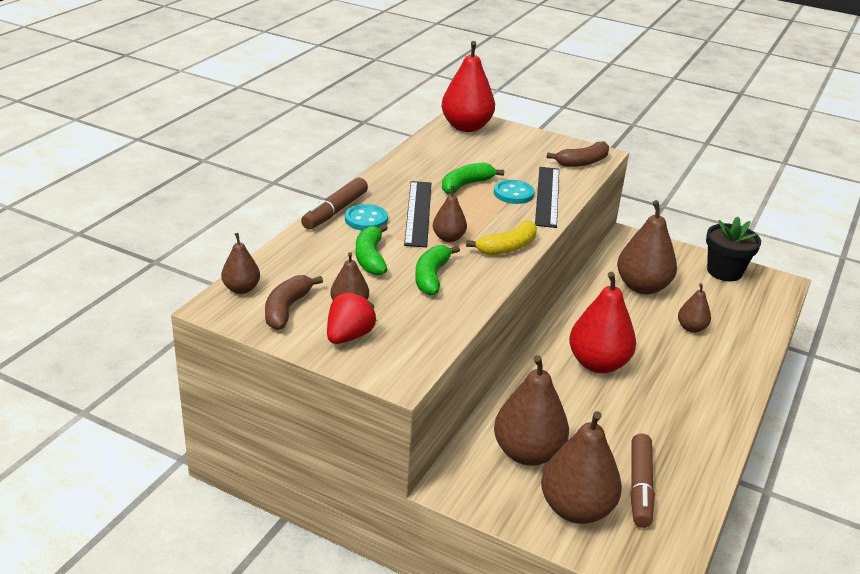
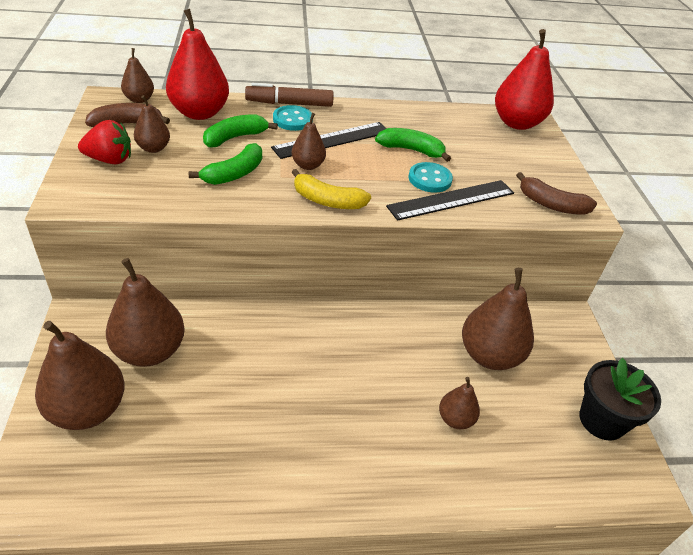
camera: 55 degrees right, 10 degrees up
(431, 277) = (234, 174): green banana -> green banana turned 150 degrees clockwise
(598, 364) = (322, 359): red pear -> red pear (199, 113)
(640, 487) = (146, 450): brown marker -> none

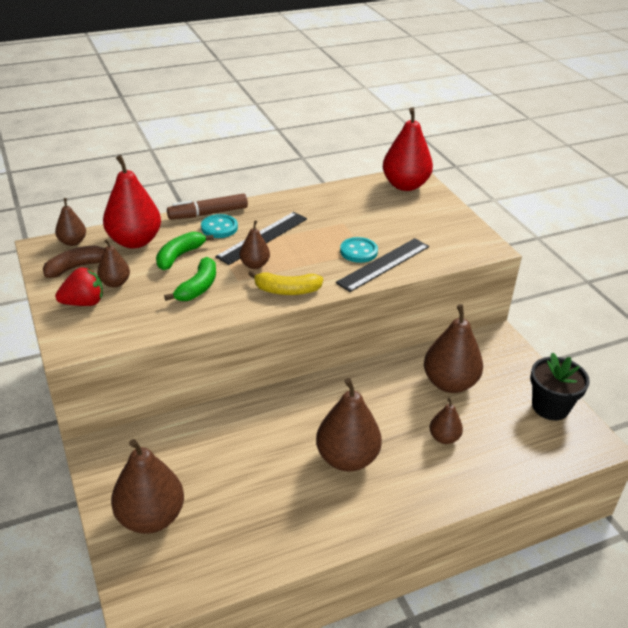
camera: 15 degrees left, 5 degrees down
(150, 351) = (175, 458): brown pear -> brown pear (347, 458)
(411, 150) = (332, 230): green banana -> none
(551, 205) = (461, 248): brown banana -> none

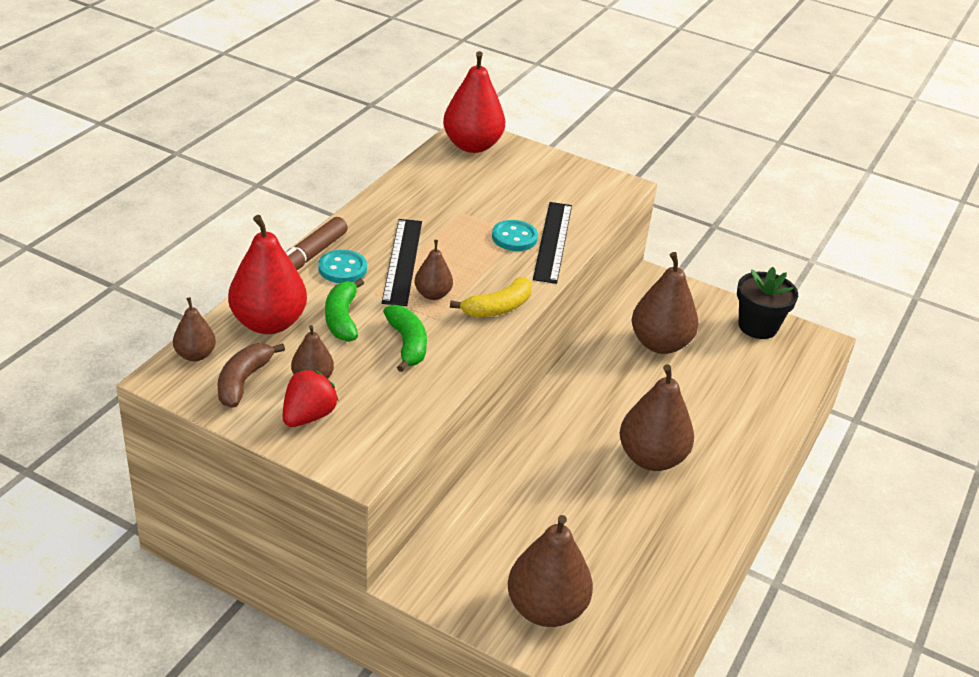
camera: 40 degrees left, 0 degrees up
(444, 438) = (707, 397): brown pear -> none

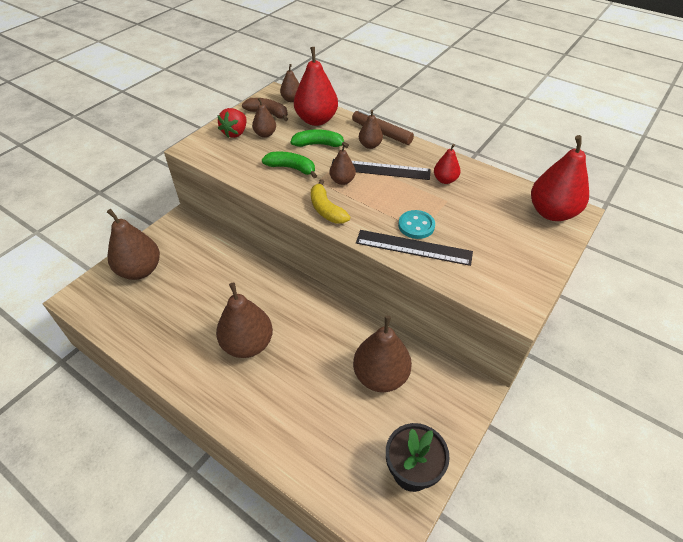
camera: 100 degrees right, 10 degrees up
(308, 416) = (235, 133): red strawberry -> red strawberry turned 75 degrees clockwise
(342, 269) = (370, 145): turquoise button -> brown pear
(407, 344) = (291, 168): green banana -> green banana turned 150 degrees counterclockwise
(420, 210) = (445, 180): none -> red pear

